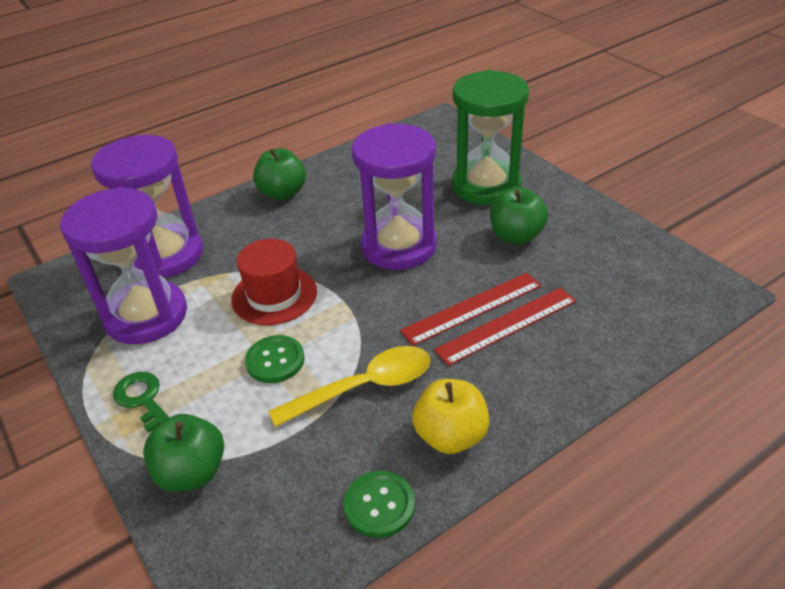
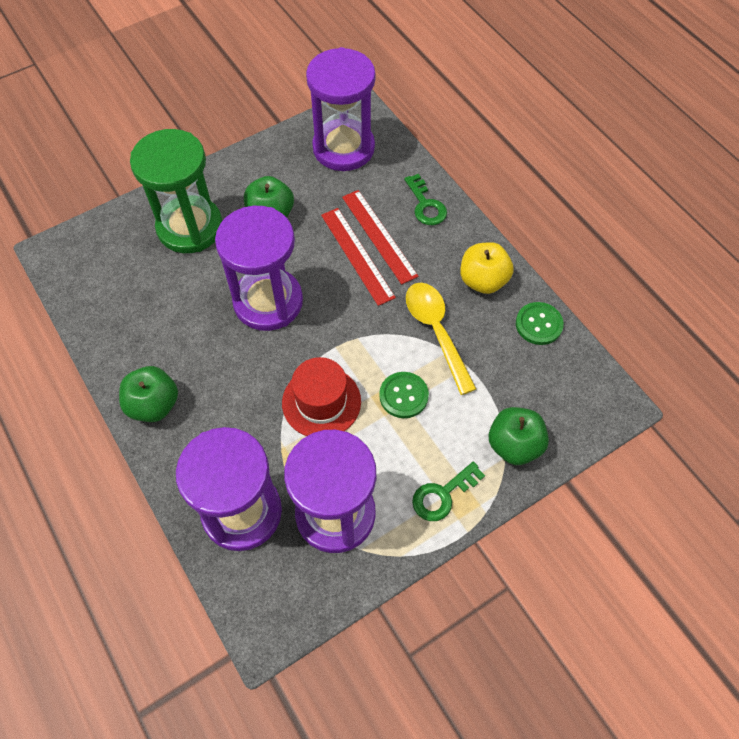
camera: 90 degrees left, 20 degrees up
(571, 368) = (426, 205): none -> green key
(643, 283) = (343, 148): none -> purple hourglass

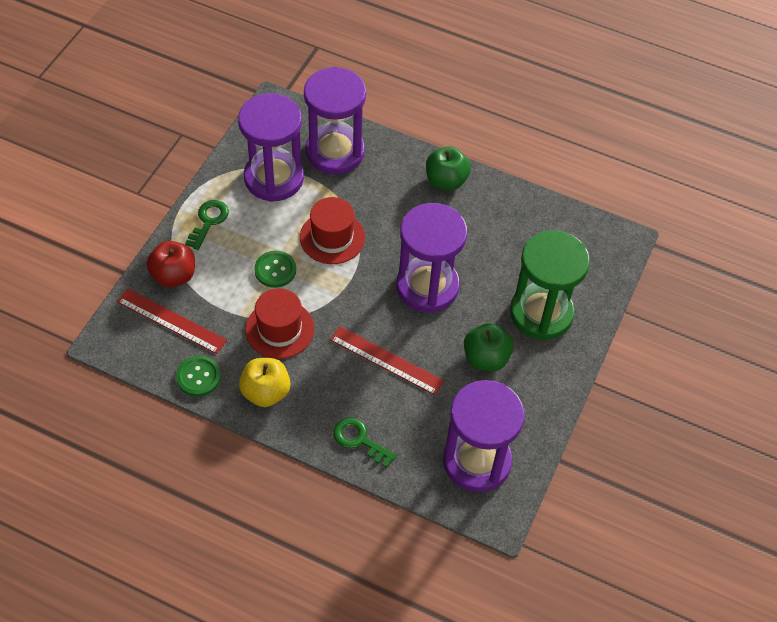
camera: 145 degrees right, 5 degrees down
(379, 236) = (380, 388): red ruler -> red ruler (171, 321)
(436, 331) = (279, 329): yellow spoon -> red hat
(514, 445) = (174, 276): green apple -> red apple

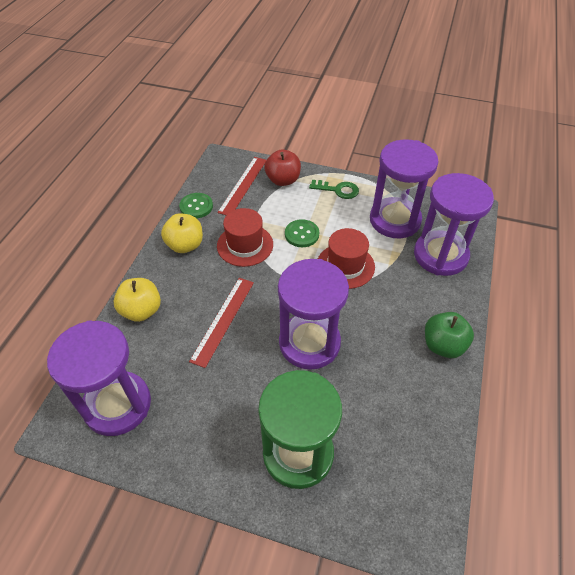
camera: 85 degrees right, 5 degrees down
(359, 440) = (141, 310): green key -> yellow apple
(486, 358) = (234, 402): green apple -> none

